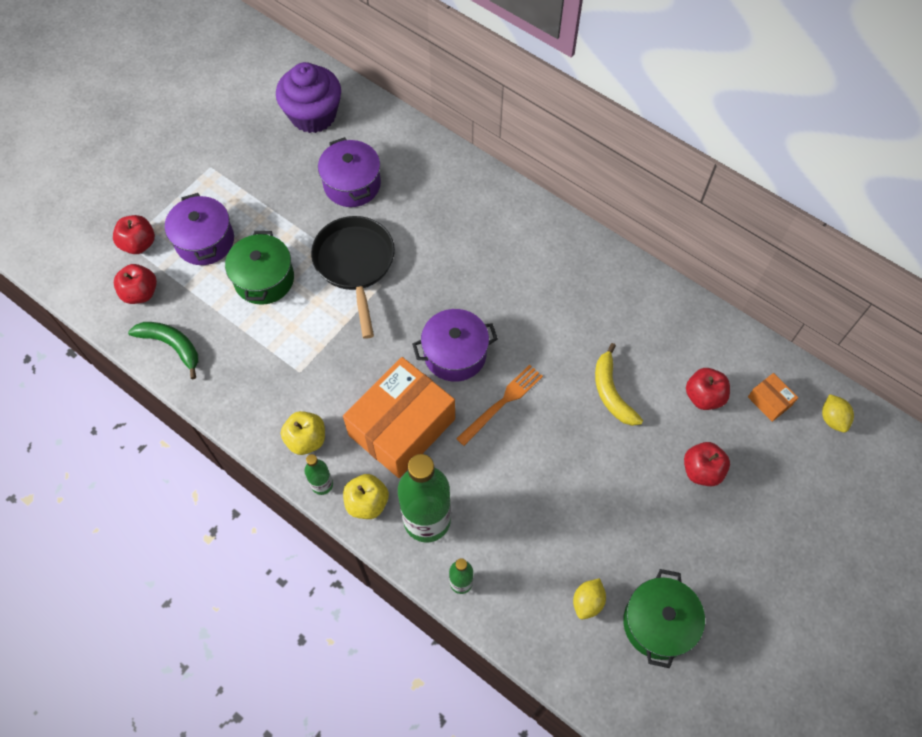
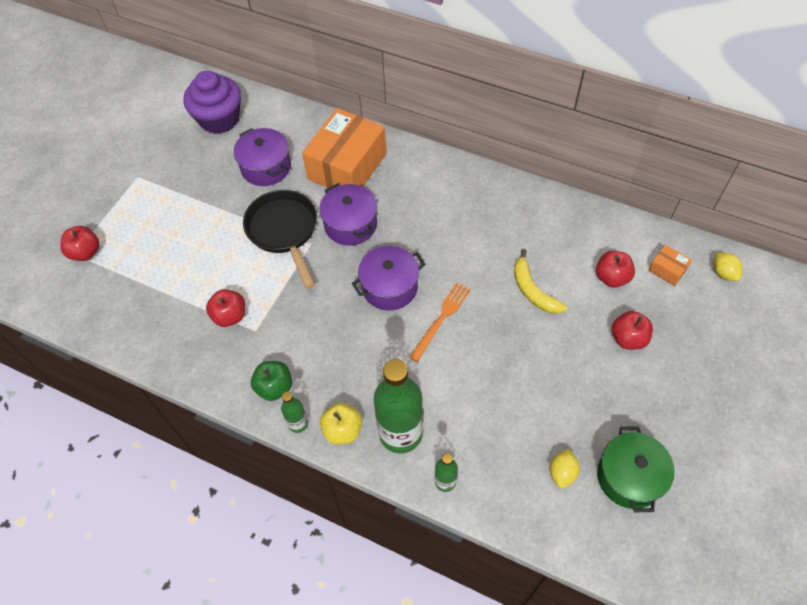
camera: 10 degrees left, 5 degrees down
(140, 293) = (95, 293): red apple -> red apple (230, 316)
(172, 346) = (133, 332): green banana -> none
(205, 241) = (145, 238): purple pot -> purple pot (350, 224)
(264, 279) = (206, 259): green pot -> none
(306, 439) = (274, 387): yellow apple -> green apple
(402, 427) = (358, 358): orange box -> orange box (347, 166)

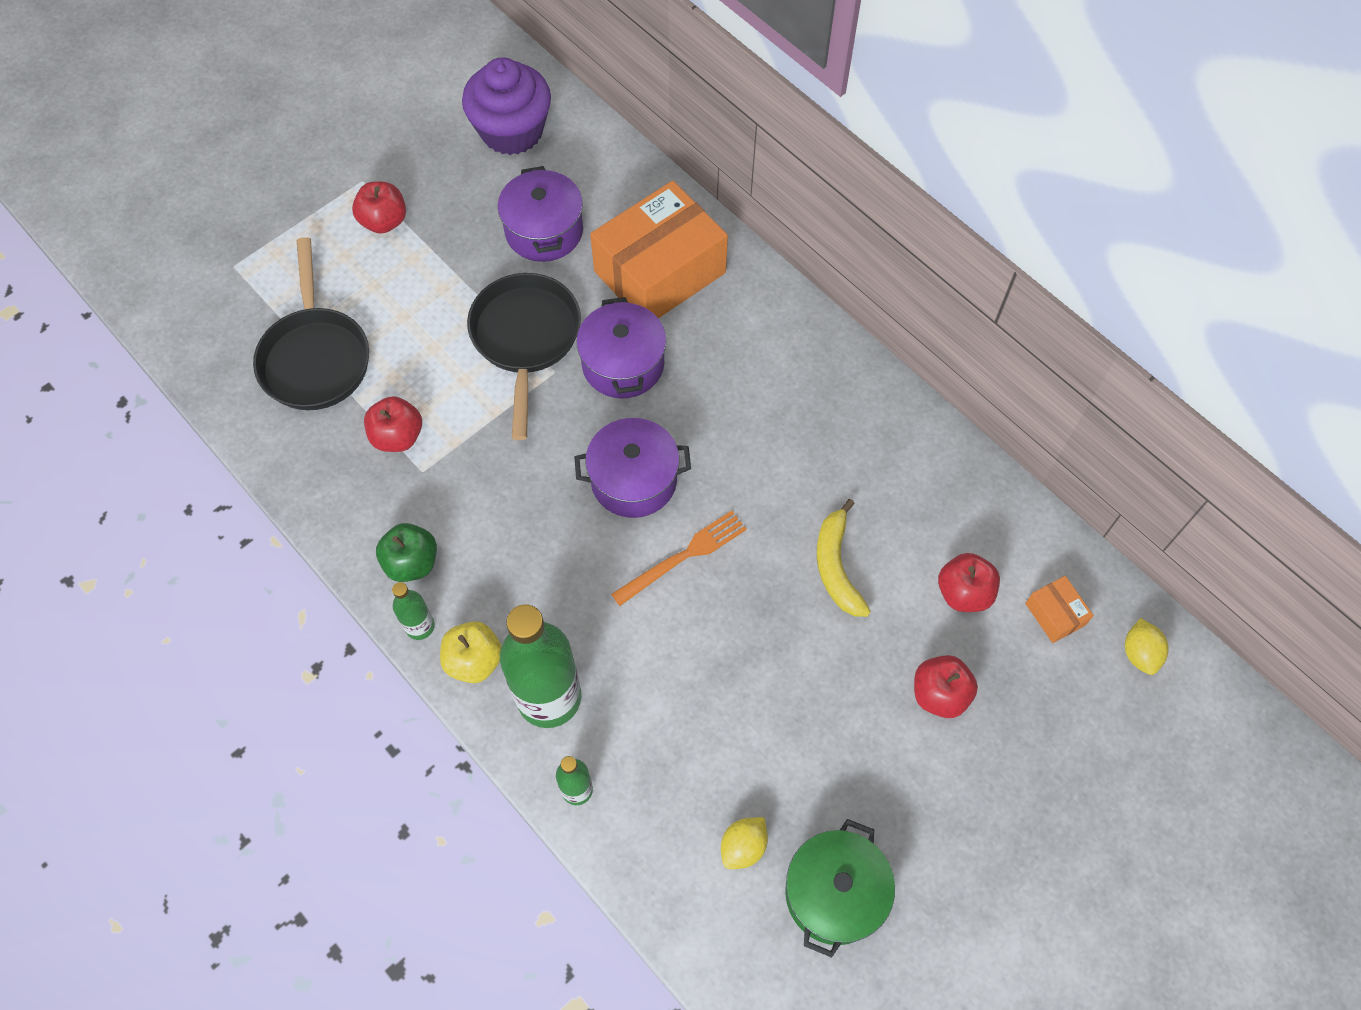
camera: 20 degrees right, 5 degrees up
(85, 252) = (248, 269): red apple -> red apple (384, 221)
(154, 289) = (315, 358): none -> black pan

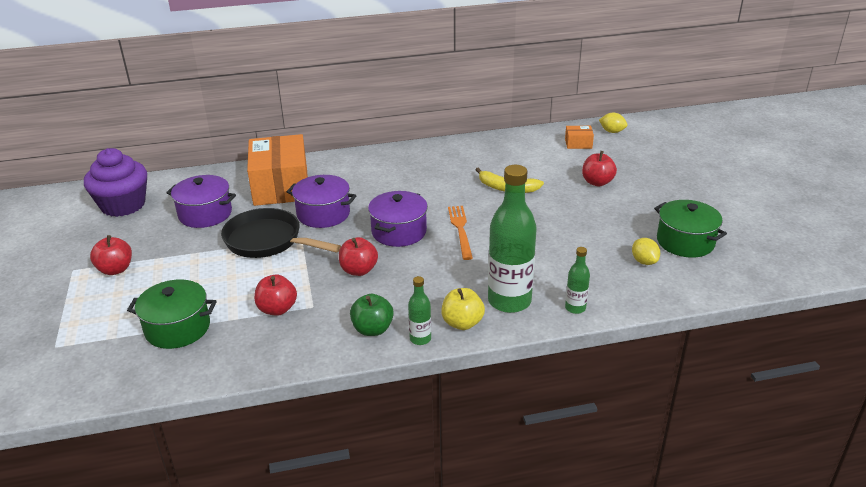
camera: 60 degrees left, 30 degrees down
(315, 358) = (177, 328): black pan -> green pot
(963, 593) = (549, 161): red apple -> red apple (359, 270)

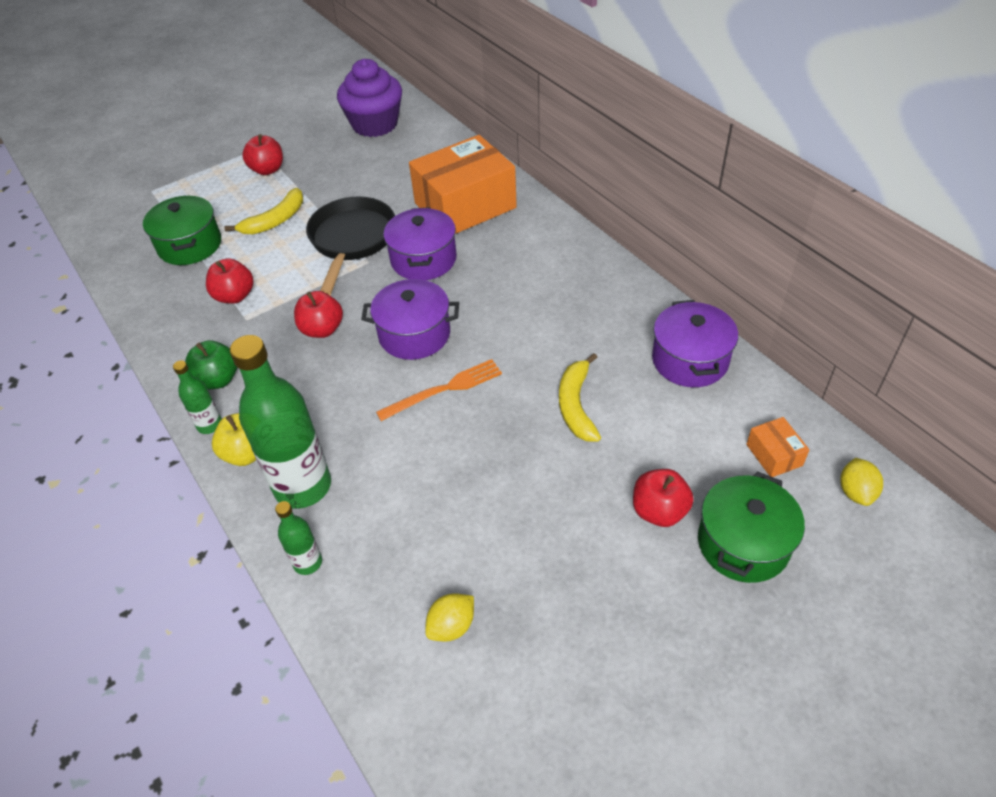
camera: 70 degrees right, 15 degrees up
(197, 275) = (275, 220): none -> yellow banana
(205, 214) = (383, 179): purple pot -> purple pot (690, 360)
(685, 242) = (534, 678): green pot -> green pot (743, 543)

